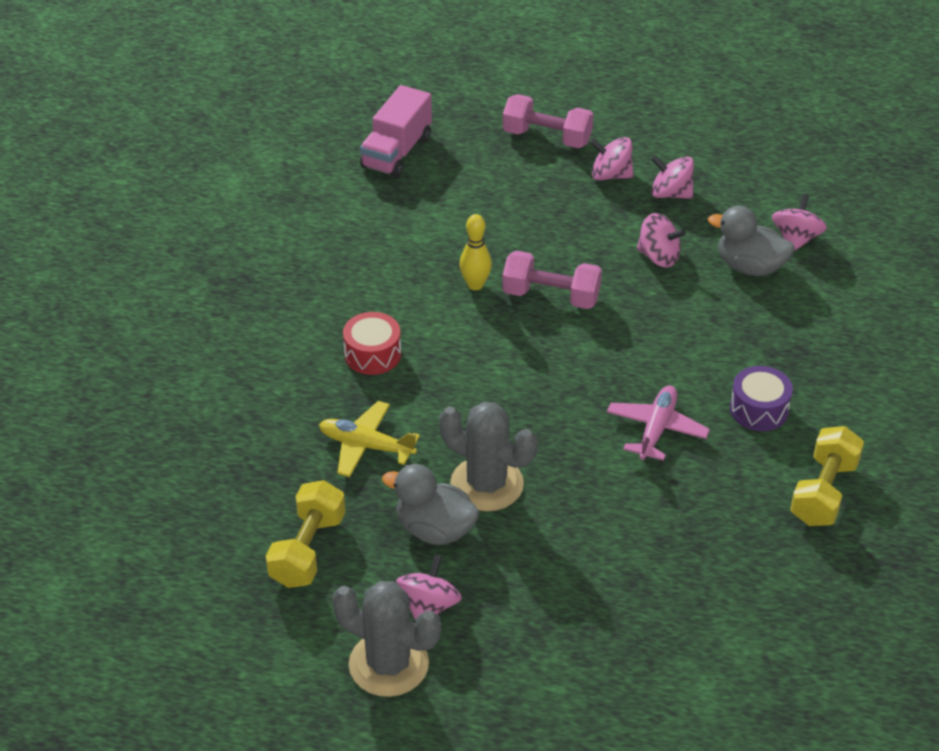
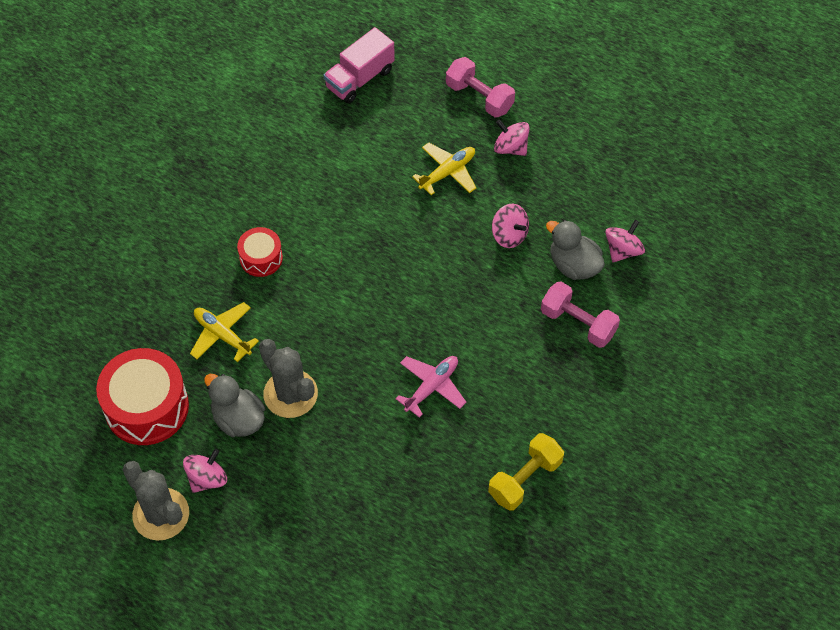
camera: 20 degrees right, 15 degrees up
(307, 550) = (146, 407): yellow dumbbell -> red drum
(475, 285) = (361, 219): yellow bowling pin -> none
(551, 215) = (447, 172): none -> yellow plane
(551, 296) = (412, 246): pink dumbbell -> pink dumbbell (578, 323)
(670, 194) = (548, 179): pink spinning top -> none
(759, 409) = (514, 394): purple drum -> none

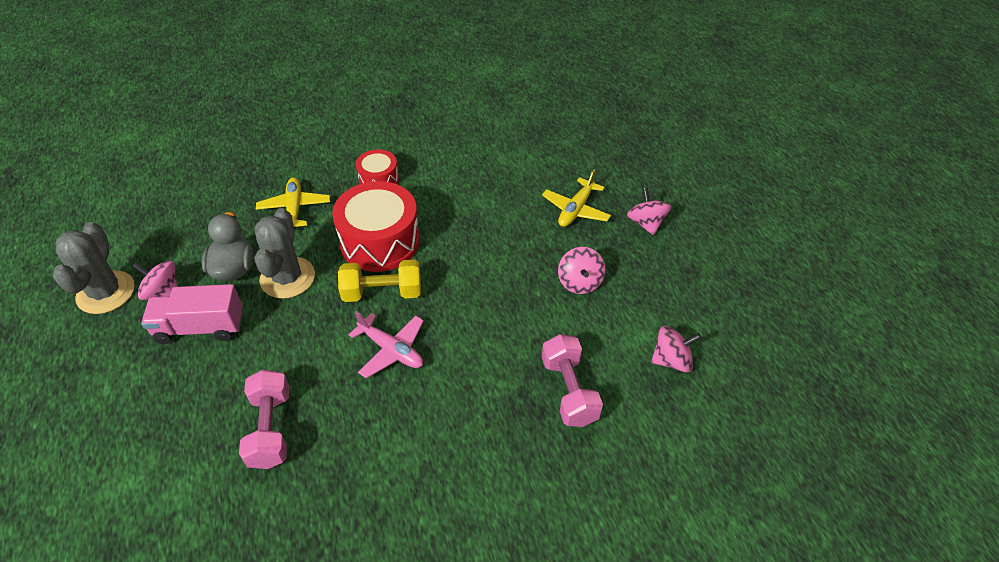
camera: 40 degrees right, 10 degrees down
(146, 407) = (192, 218): red drum -> red drum (380, 241)
(207, 478) = (163, 292): pink spinning top -> pink spinning top turned 150 degrees counterclockwise
(359, 78) = (574, 118): pink truck -> pink truck (200, 327)
(432, 387) = (391, 350): pink plane -> pink plane turned 45 degrees clockwise
(447, 172) = (576, 209): yellow plane -> yellow plane turned 120 degrees clockwise
(479, 97) = (654, 177): pink dumbbell -> pink dumbbell (270, 429)
(525, 479) = (378, 489): yellow dumbbell -> yellow dumbbell (382, 292)
(574, 265) = (613, 341): grey duck -> none

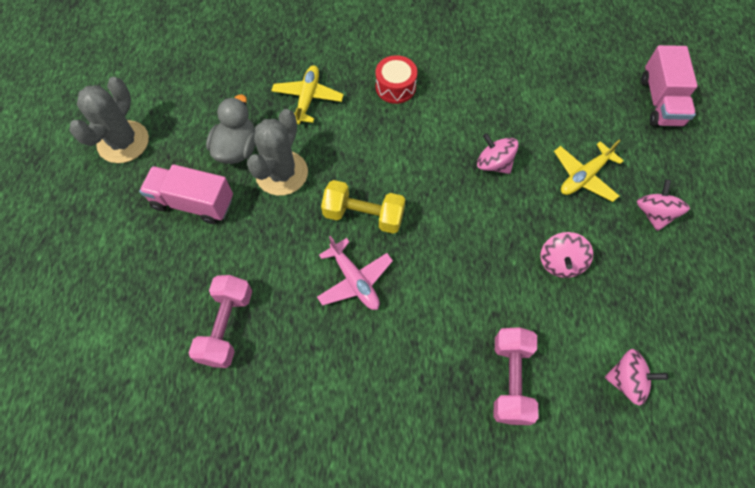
camera: 20 degrees right, 15 degrees up
(163, 292) = (170, 156): pink spinning top -> pink spinning top (494, 164)
(380, 241) = (377, 158): red drum -> none
(620, 138) = (660, 101): none -> pink truck

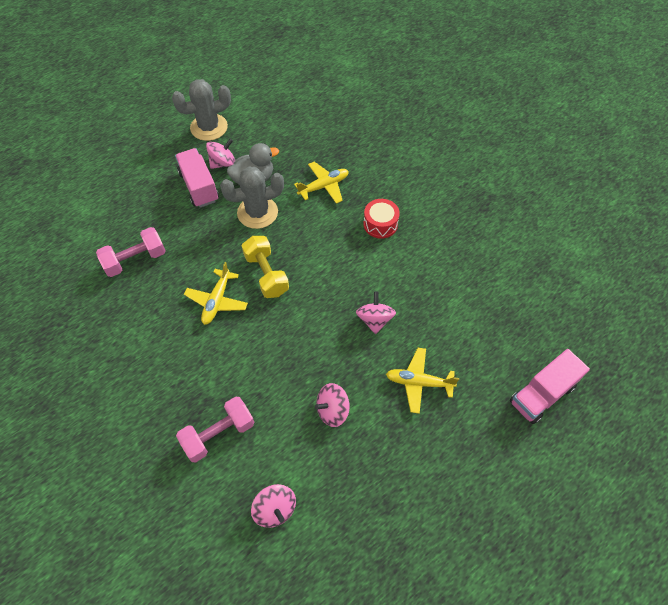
camera: 50 degrees right, 5 degrees down
(354, 280) = (217, 301): pink plane -> yellow plane
(654, 214) = (430, 449): pink spinning top -> pink spinning top (223, 163)

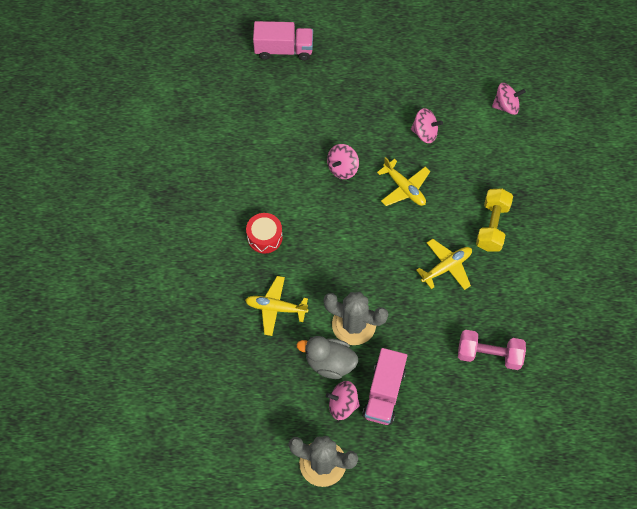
camera: 140 degrees left, 5 degrees up
(218, 434) = (511, 171): pink dumbbell -> none
(266, 274) = (391, 261): yellow dumbbell -> yellow dumbbell (492, 226)
(275, 509) = (506, 106): pink spinning top -> pink spinning top turned 75 degrees clockwise
(419, 382) = (353, 109): yellow plane -> yellow plane (404, 188)

